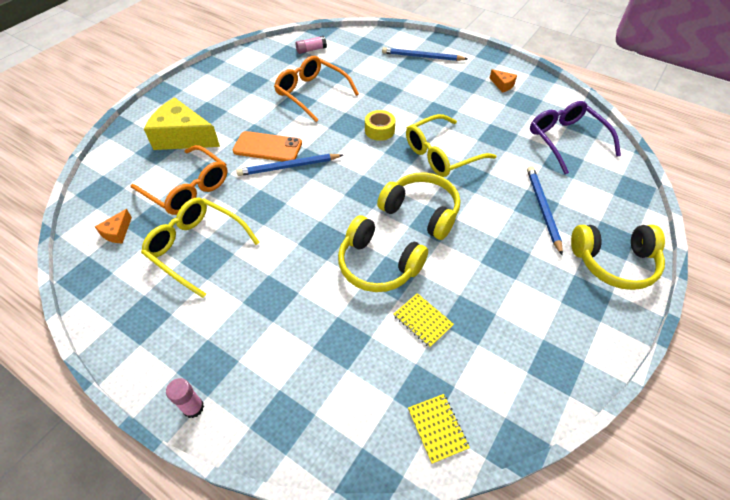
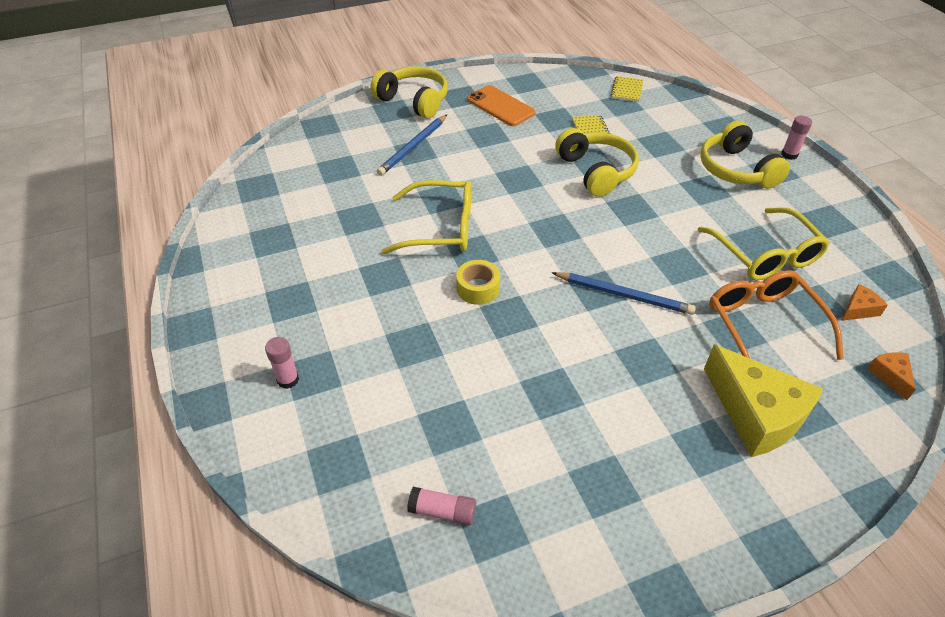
camera: 145 degrees left, 5 degrees down
(267, 147) = (637, 335): orange phone -> orange phone (500, 106)
(312, 93) = (518, 397): orange glasses -> none
(421, 212) = (520, 190): yellow headphones -> yellow headphones (736, 170)
(422, 57) = (288, 379): blue pencil -> pink glue stick
(502, 85) = (258, 272): orange cheese -> orange cheese (890, 376)
(566, 140) = (302, 183): purple glasses -> none

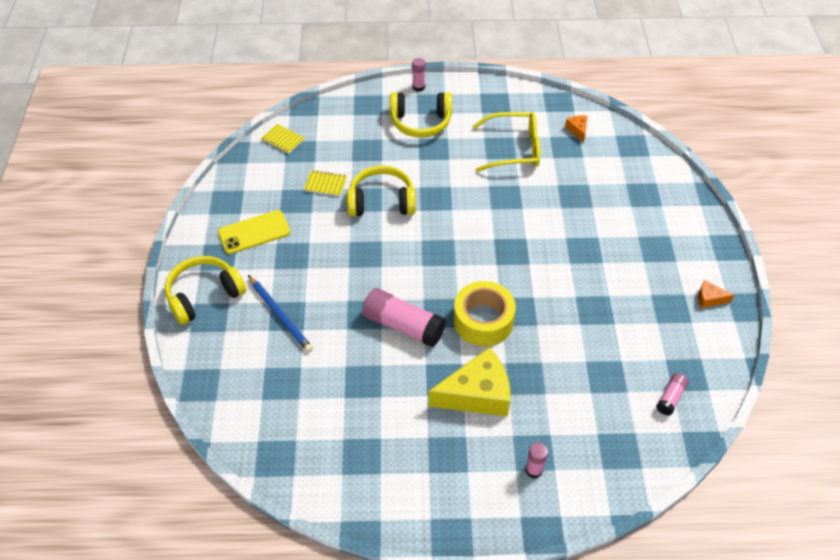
camera: 70 degrees left, 5 degrees up
(440, 228) = (403, 325): yellow glasses -> pink glue stick
(478, 288) = (483, 321): yellow tape -> yellow tape, size x1.72
(500, 106) = (254, 232): orange phone -> yellow phone
(624, 295) = (522, 238): blue pencil -> none
(756, 414) = (640, 215): yellow cheese -> yellow cheese (477, 394)
(764, 325) = (575, 179): orange glasses -> none
(890, 376) = (631, 144): orange cheese -> orange cheese (709, 299)

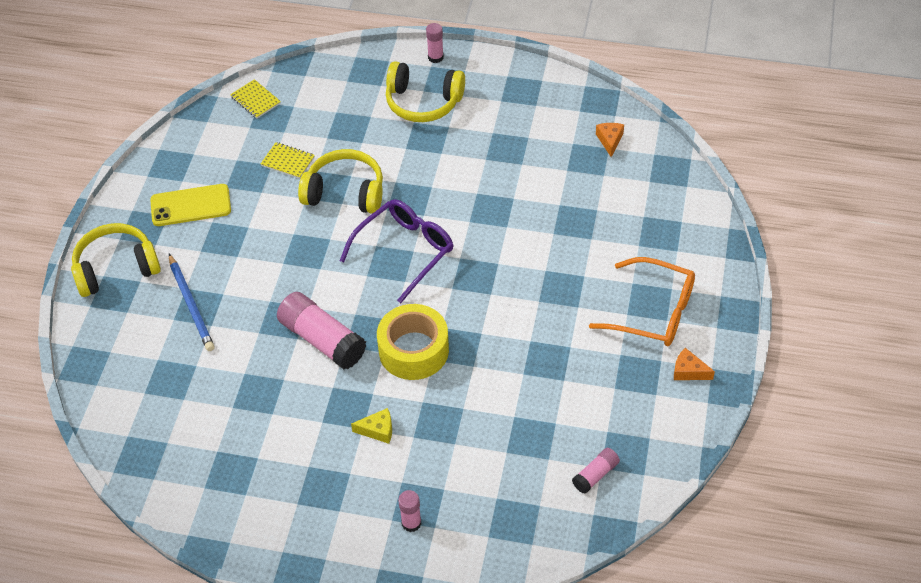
camera: 15 degrees right, 0 degrees up
(447, 241) = (404, 251): none -> purple glasses
(477, 394) = (378, 430): yellow cheese -> yellow cheese, size x0.44
(513, 149) = (523, 152): yellow glasses -> none
(663, 256) = (653, 312): none -> orange glasses

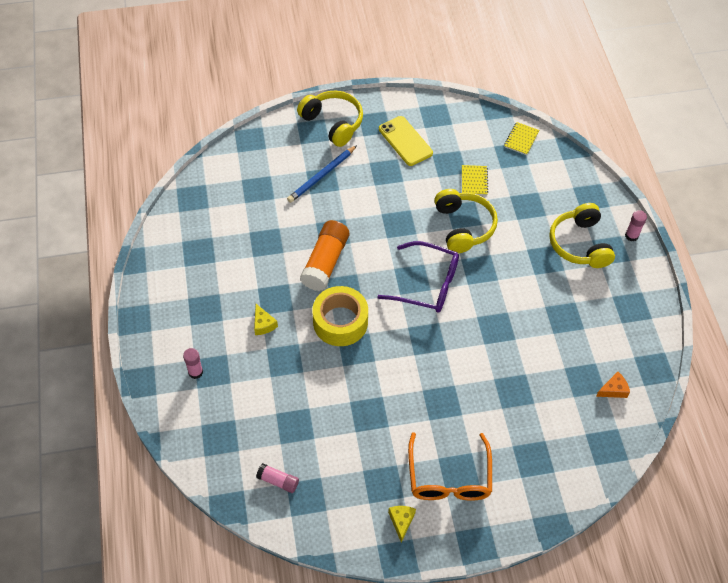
camera: 65 degrees right, 5 degrees up
(322, 340) = (325, 262): pink glue stick -> orange glue stick
(688, 371) = (401, 521): orange cheese -> yellow cheese

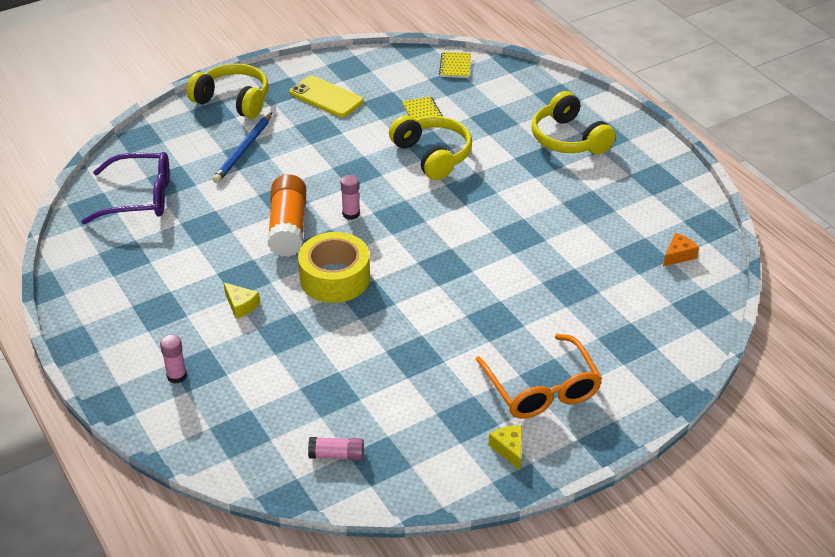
camera: 20 degrees left, 15 degrees down
(427, 284) = (419, 217): purple glasses -> purple glasses (139, 197)
(631, 235) = (619, 118): pink glue stick -> pink glue stick (351, 214)

